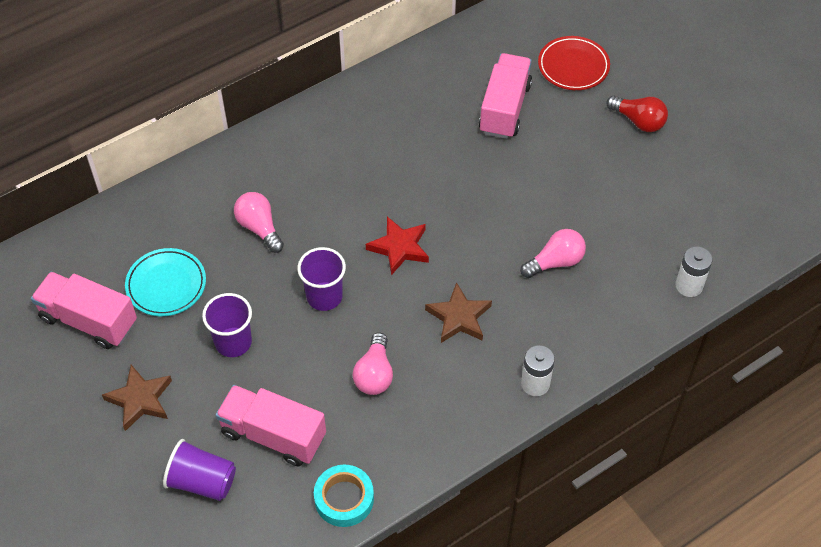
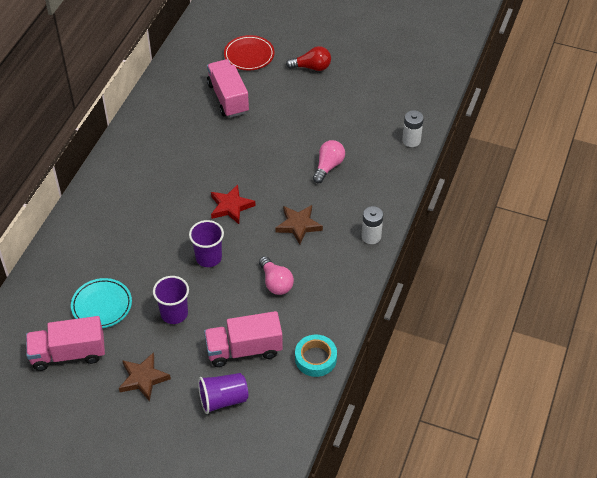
camera: 35 degrees left, 5 degrees down
(259, 228) = (133, 241): pink light bulb -> none

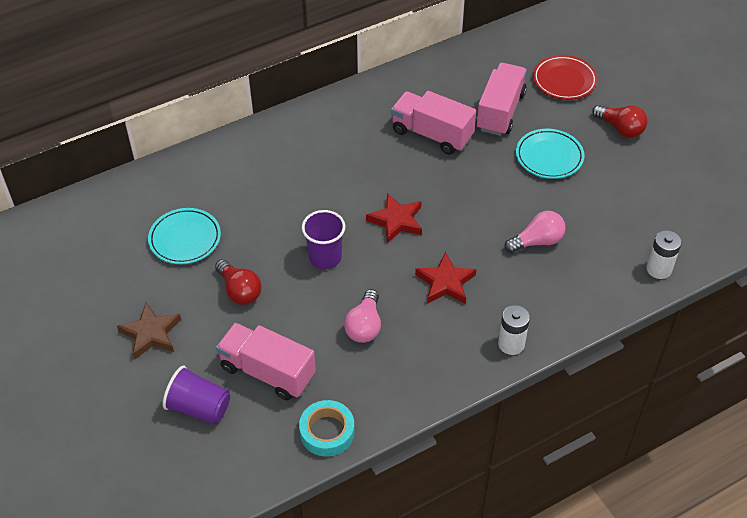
camera: 40 degrees right, 0 degrees up
(68, 353) = (113, 264): pink truck -> pink truck (432, 134)
(174, 313) = (239, 291): purple cup -> red light bulb
(286, 110) = (549, 157): none -> turquoise plate
(298, 225) = (445, 282): brown star -> red star

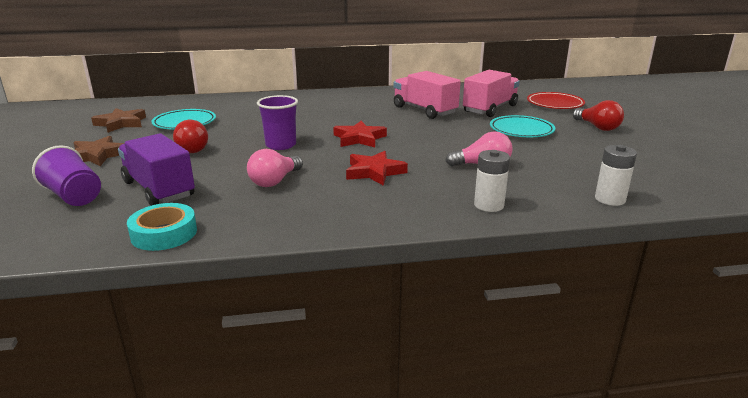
camera: 20 degrees right, 25 degrees down
(112, 260) = (121, 123): none -> brown star
(268, 372) = (159, 189): pink truck -> purple truck
(511, 344) = (411, 216): white battery -> white battery (489, 205)

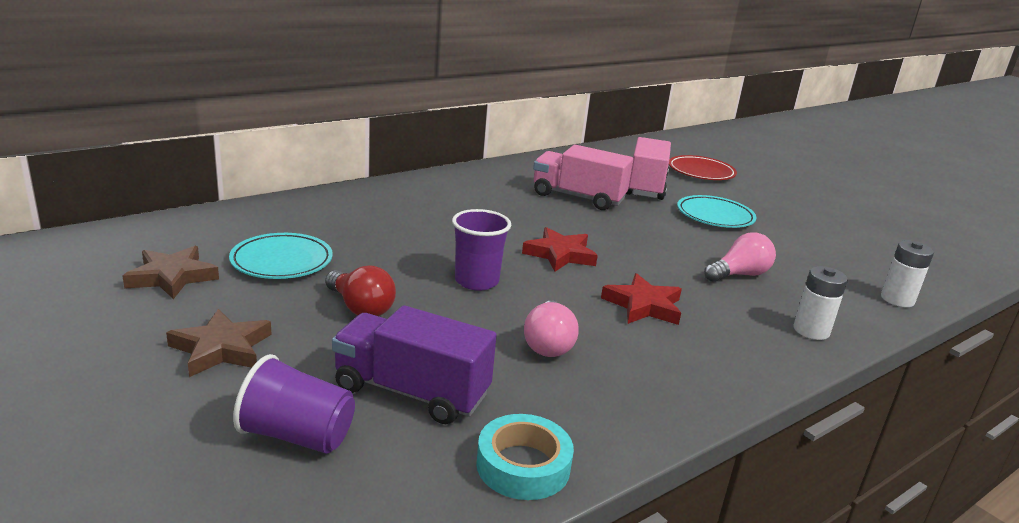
camera: 30 degrees left, 0 degrees up
(597, 127) = (778, 202): red light bulb -> none

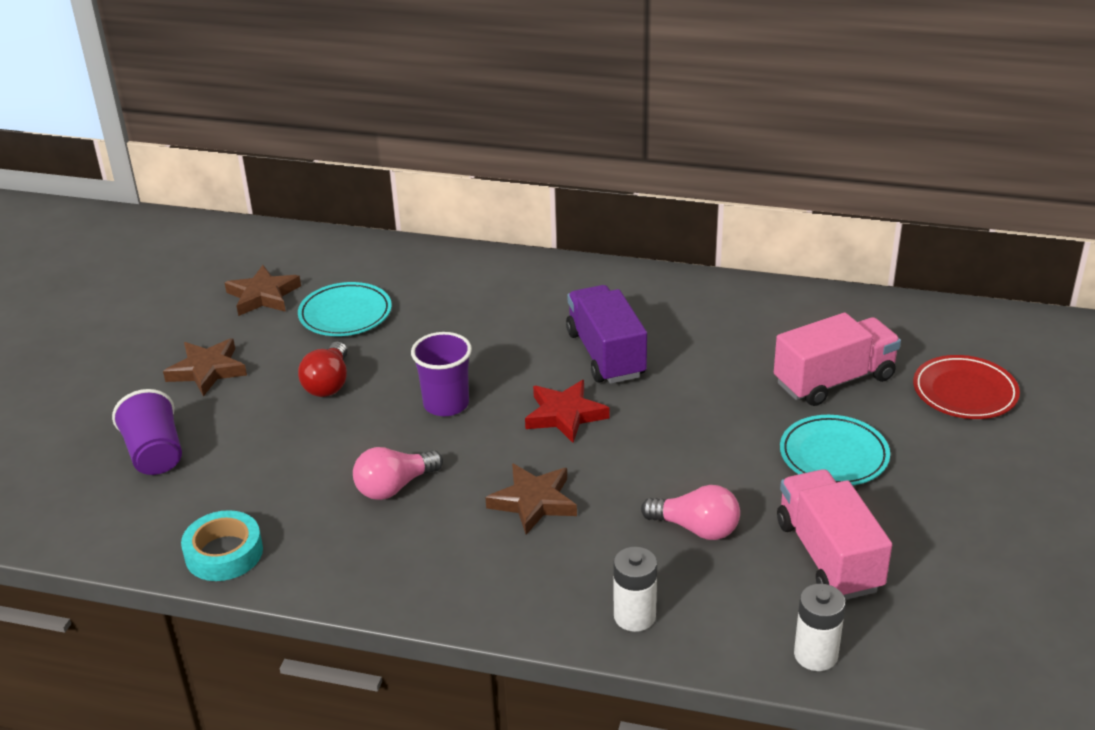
camera: 55 degrees right, 10 degrees up
(411, 392) = (251, 465): purple truck -> purple truck (606, 354)
(578, 197) = (719, 360): pink truck -> pink truck (828, 556)
(643, 305) = (534, 502): red star -> brown star

